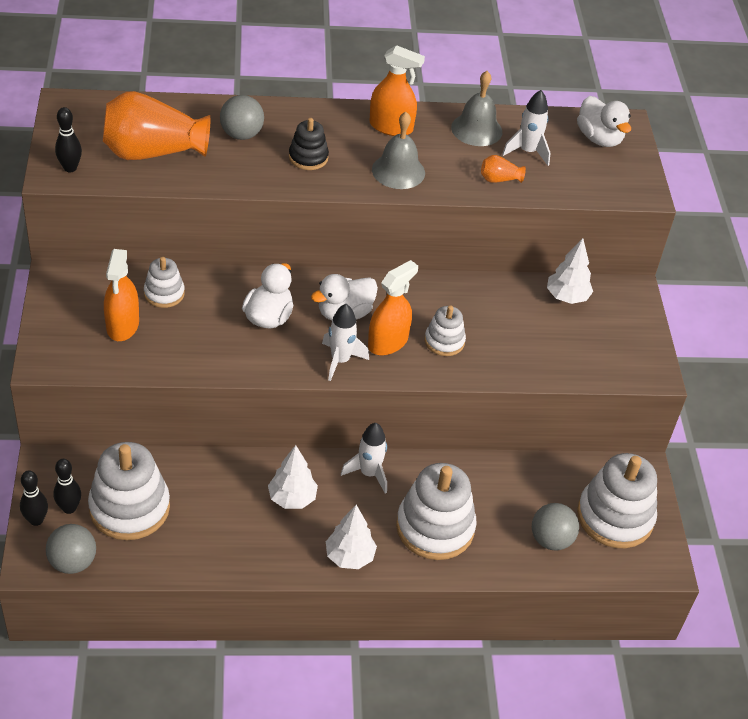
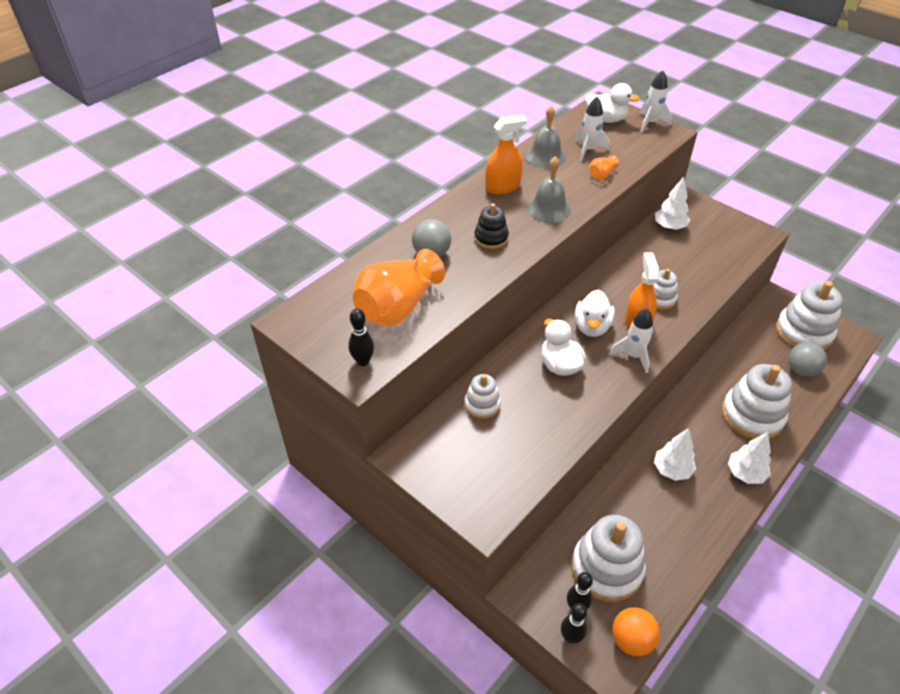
camera: 40 degrees left, 0 degrees up
(73, 562) = (631, 640): grey ball -> orange ball
(122, 325) = (491, 448): orange spray bottle -> none
(369, 473) = (682, 417): white rocket -> white rocket (650, 123)

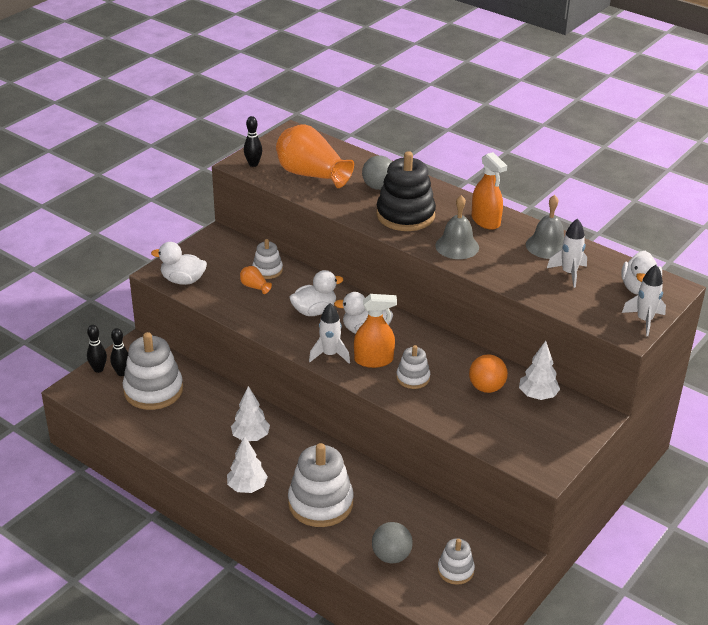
camera: 85 degrees right, 10 degrees down
(491, 238) = (405, 215): black stacking toy -> black stacking toy, size x1.88
(501, 491) = (183, 280): none -> white duck
(601, 175) = (524, 280): orange vase -> orange vase (254, 287)
(631, 640) = (92, 400): orange ball -> orange ball (486, 388)
(803, 332) = (455, 570): white stacking toy -> white stacking toy, size x0.53

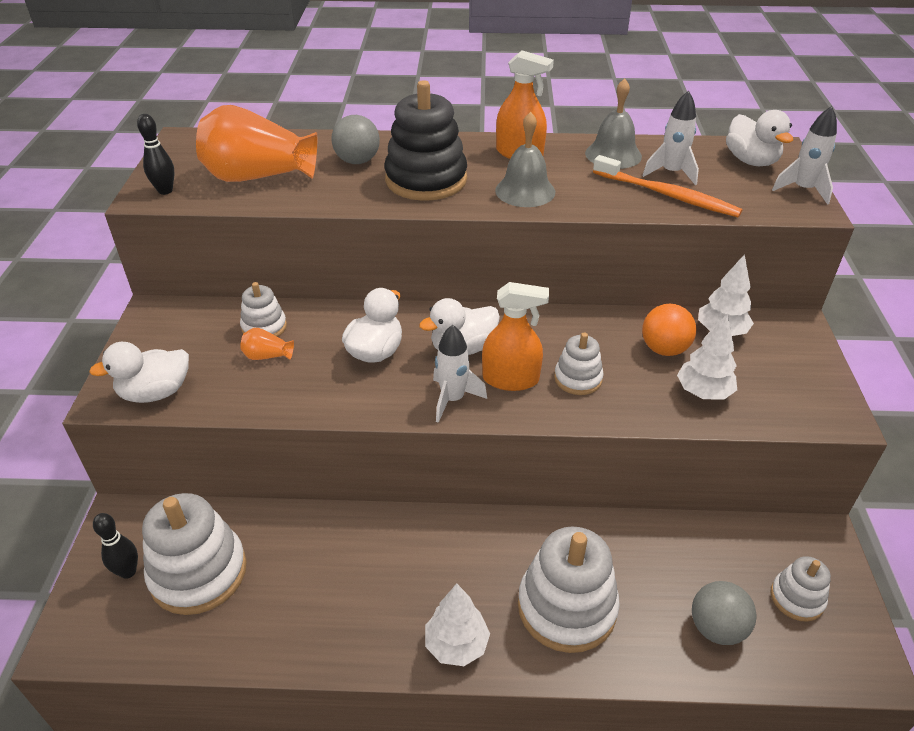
camera: 35 degrees left, 5 degrees up
(98, 369) = (85, 586): black bowling pin -> none
(250, 437) = (393, 565): white tree -> white tree (703, 392)
(373, 360) = (510, 379): orange spray bottle -> orange spray bottle turned 45 degrees clockwise
(545, 286) = (668, 195): none -> orange toothbrush

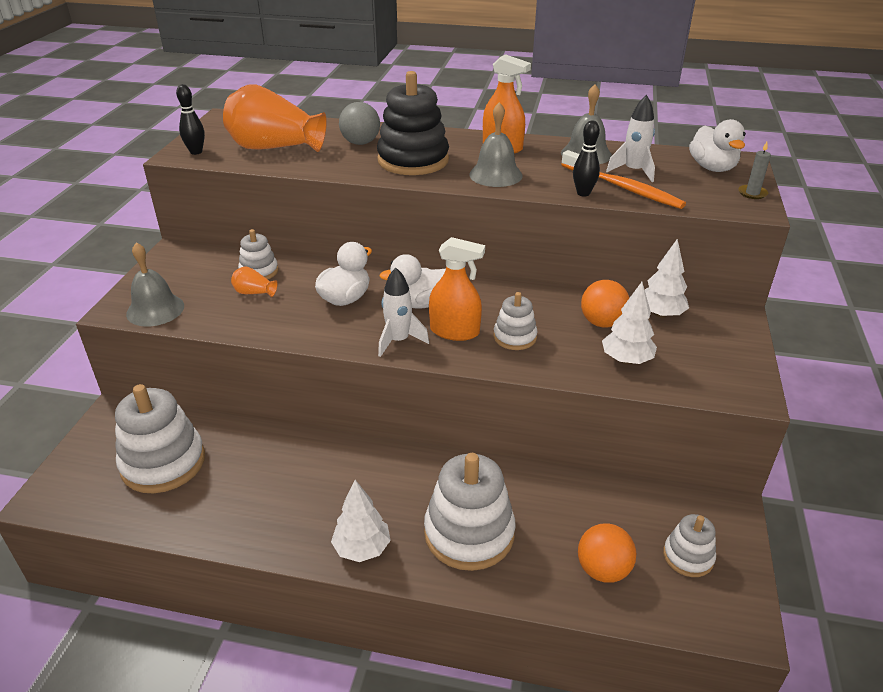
camera: 10 degrees right, 5 degrees down
(128, 571) = (107, 454): black bowling pin -> black bowling pin (583, 193)
(155, 392) = (155, 310): white duck -> grey bell
(716, 628) = (603, 570): grey ball -> orange ball
(803, 190) = (752, 193): white rocket -> grey candle

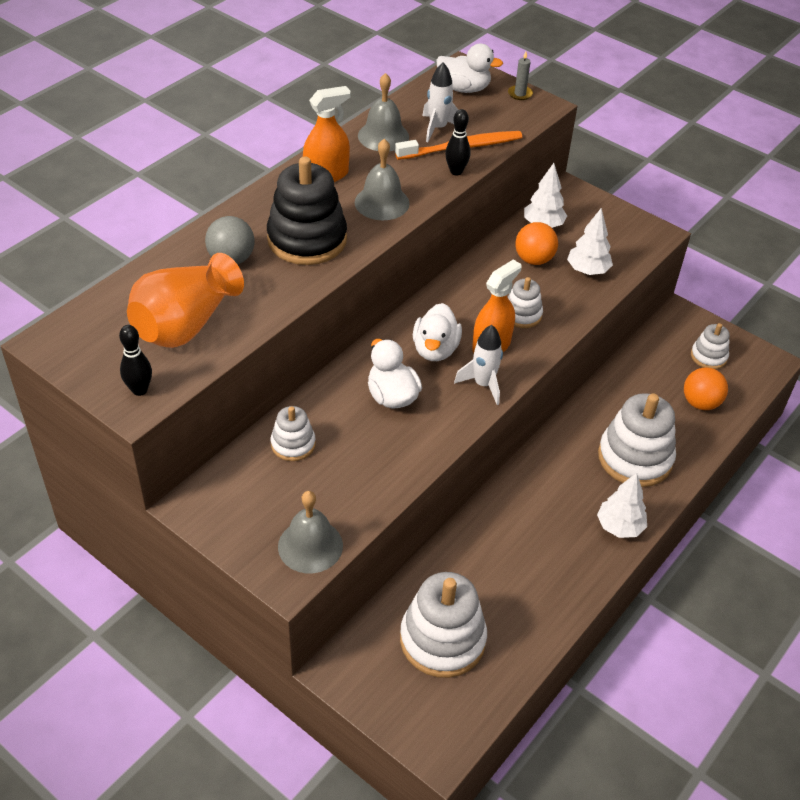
camera: 65 degrees left, 10 degrees up
(254, 293) = (333, 459): orange vase -> none

